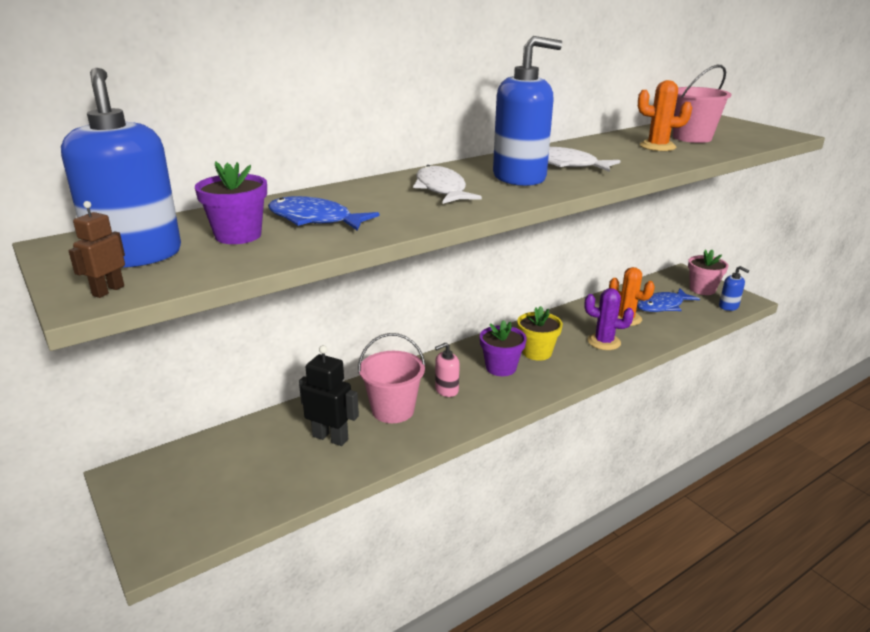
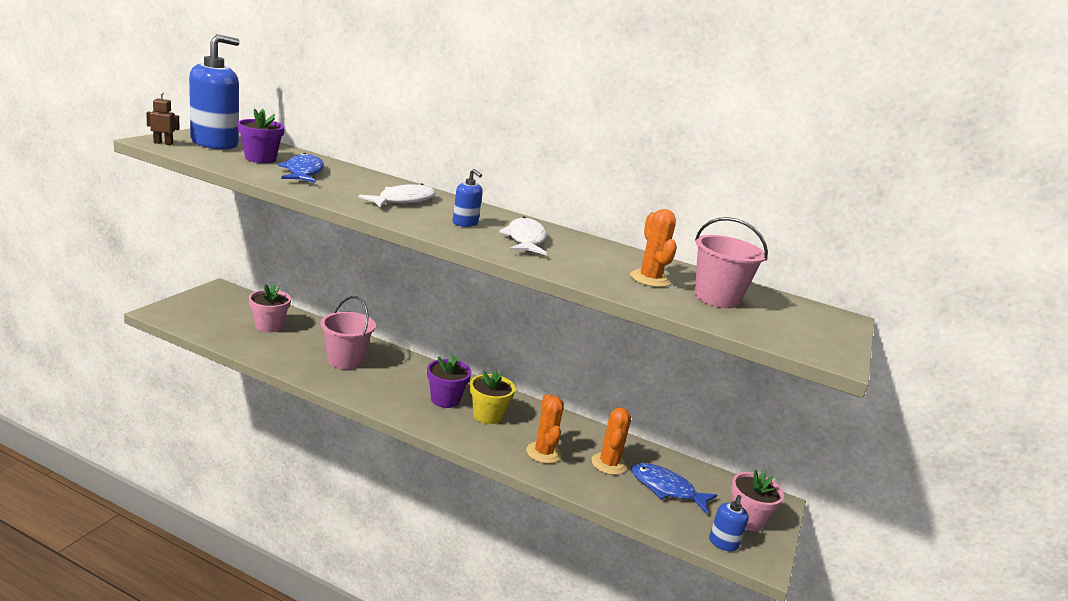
camera: 55 degrees right, 5 degrees down
(272, 450) = (269, 326): none -> pink flower pot
(330, 438) = (295, 343): black robot -> none
(446, 390) = (390, 379): pink soap dispenser -> none
(519, 177) = (465, 223): blue soap dispenser -> blue soap dispenser, size x0.47
(604, 342) = (543, 453): purple cactus -> orange cactus

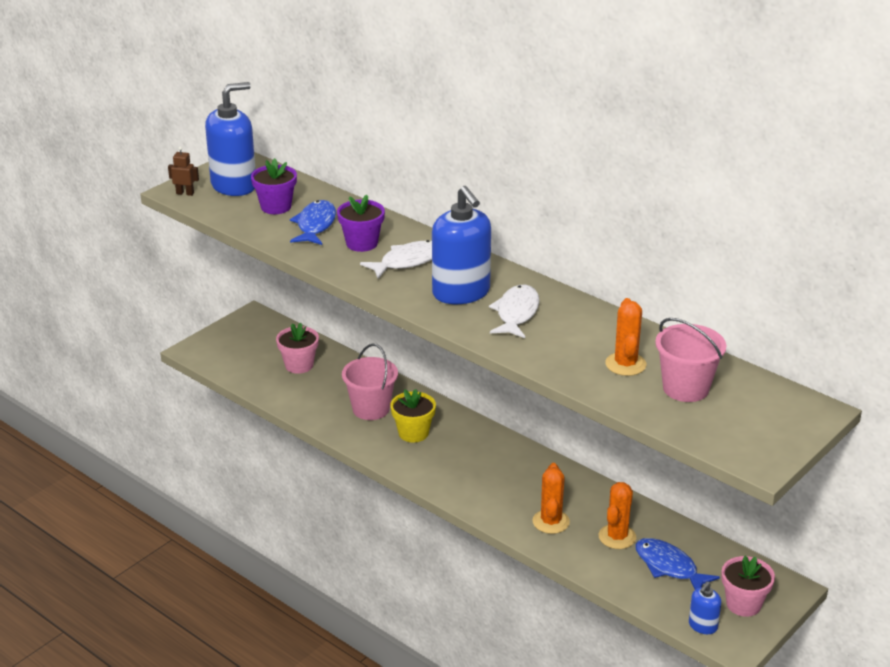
camera: 20 degrees right, 10 degrees up
(445, 400) = (465, 458): purple flower pot -> purple flower pot (362, 243)
(465, 223) = (461, 293): blue soap dispenser -> blue soap dispenser, size x2.12
(488, 415) = (505, 477): yellow flower pot -> yellow flower pot (413, 433)

